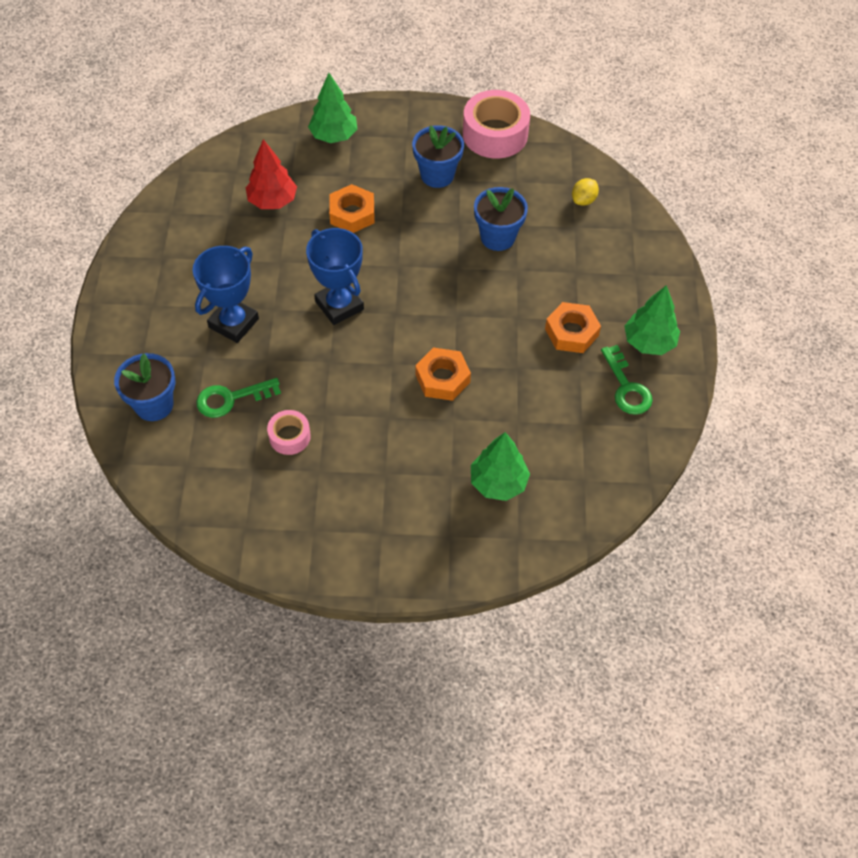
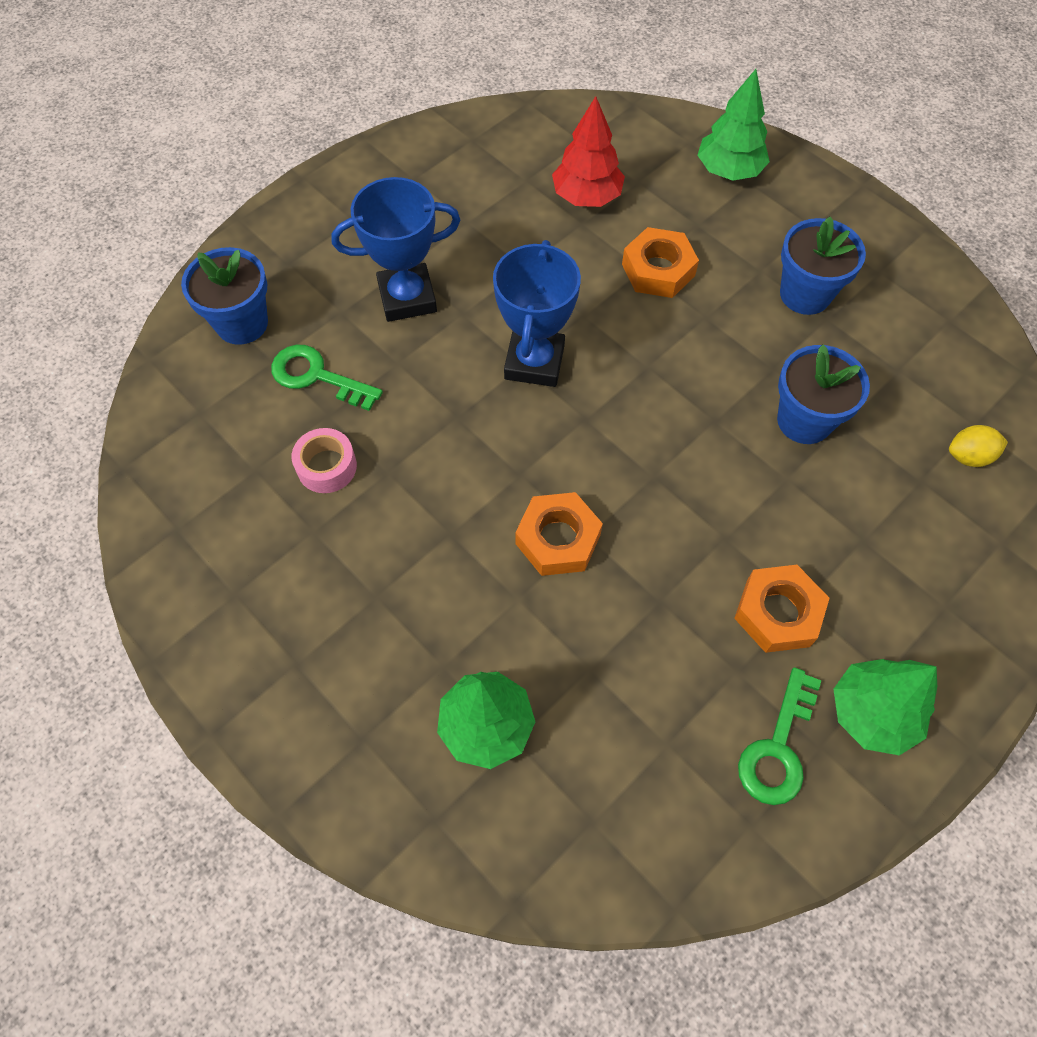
camera: 45 degrees right, 5 degrees up
(495, 134) = (930, 294): pink tape -> none

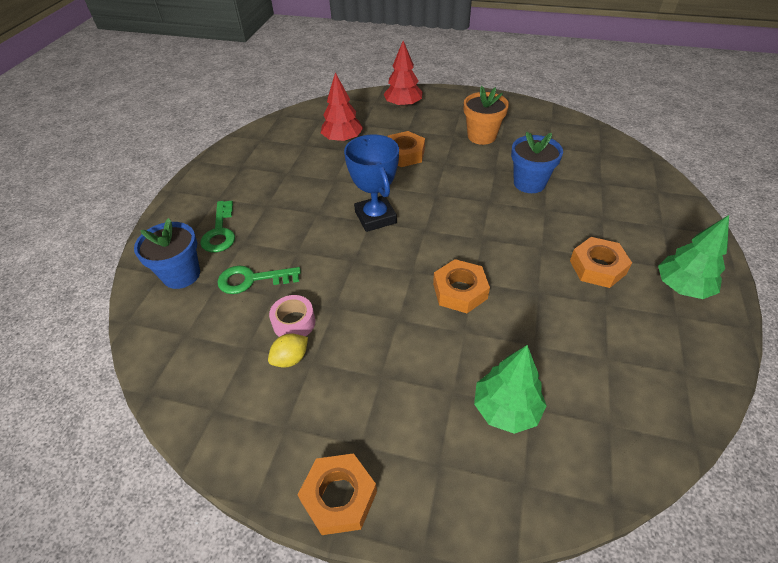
camera: 30 degrees left, 15 degrees down
(237, 706) = (339, 497): none -> orange nut
(407, 298) = (279, 219): blue trophy -> none
(729, 170) = (403, 105): green tree -> red tree
(778, 748) = (659, 328): green key -> green key (220, 232)
(805, 294) = (481, 136): blue flower pot -> orange flower pot
(968, 456) = (610, 165): yellow lemon -> yellow lemon (291, 359)

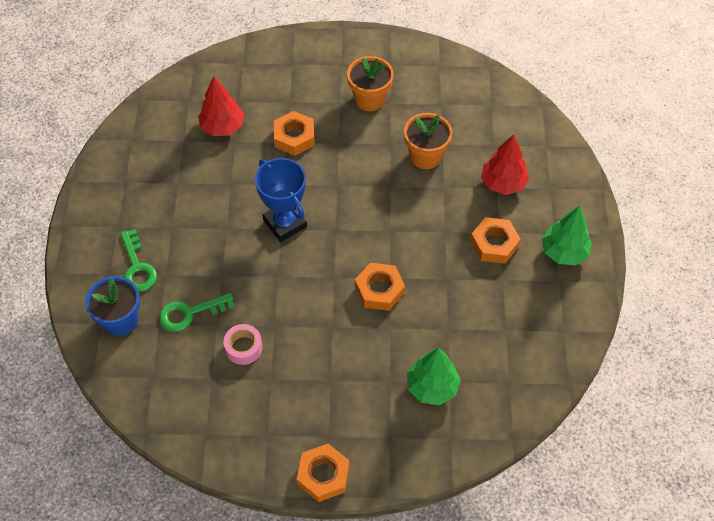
camera: 15 degrees left, 10 degrees up
(291, 359) = (252, 380): yellow lemon -> none
(403, 105) = (276, 64): red tree -> red tree (503, 183)
(529, 183) = (425, 156): blue flower pot -> orange flower pot

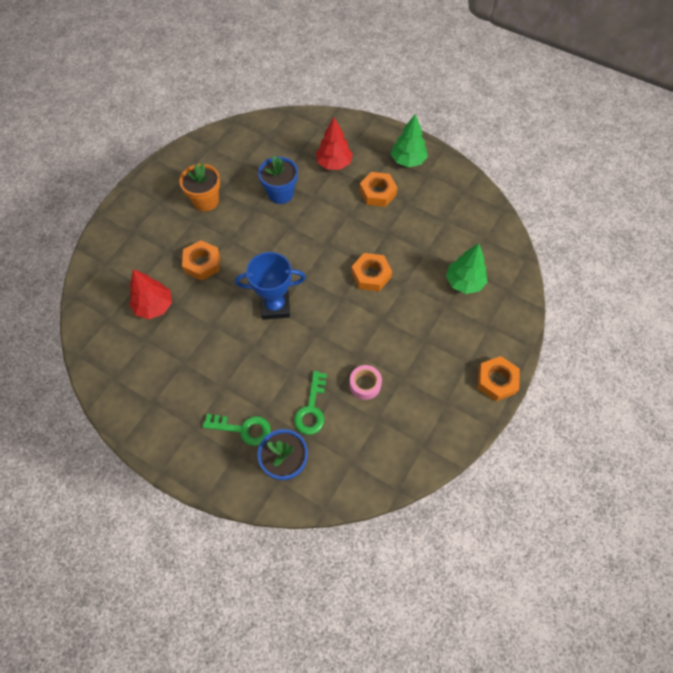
camera: 60 degrees left, 5 degrees up
(425, 156) = (280, 194): orange flower pot -> blue flower pot

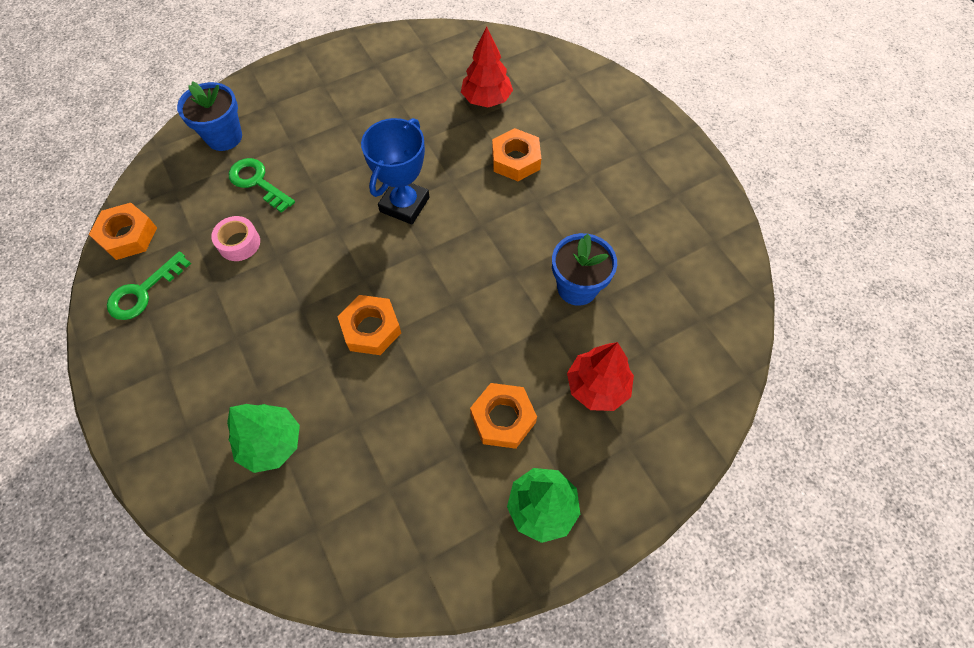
camera: 120 degrees right, 0 degrees up
(206, 201) = (614, 199): orange flower pot -> none
(243, 429) = (288, 119): green key -> green key (143, 292)
(496, 381) = (118, 387): orange nut -> orange nut (128, 236)

